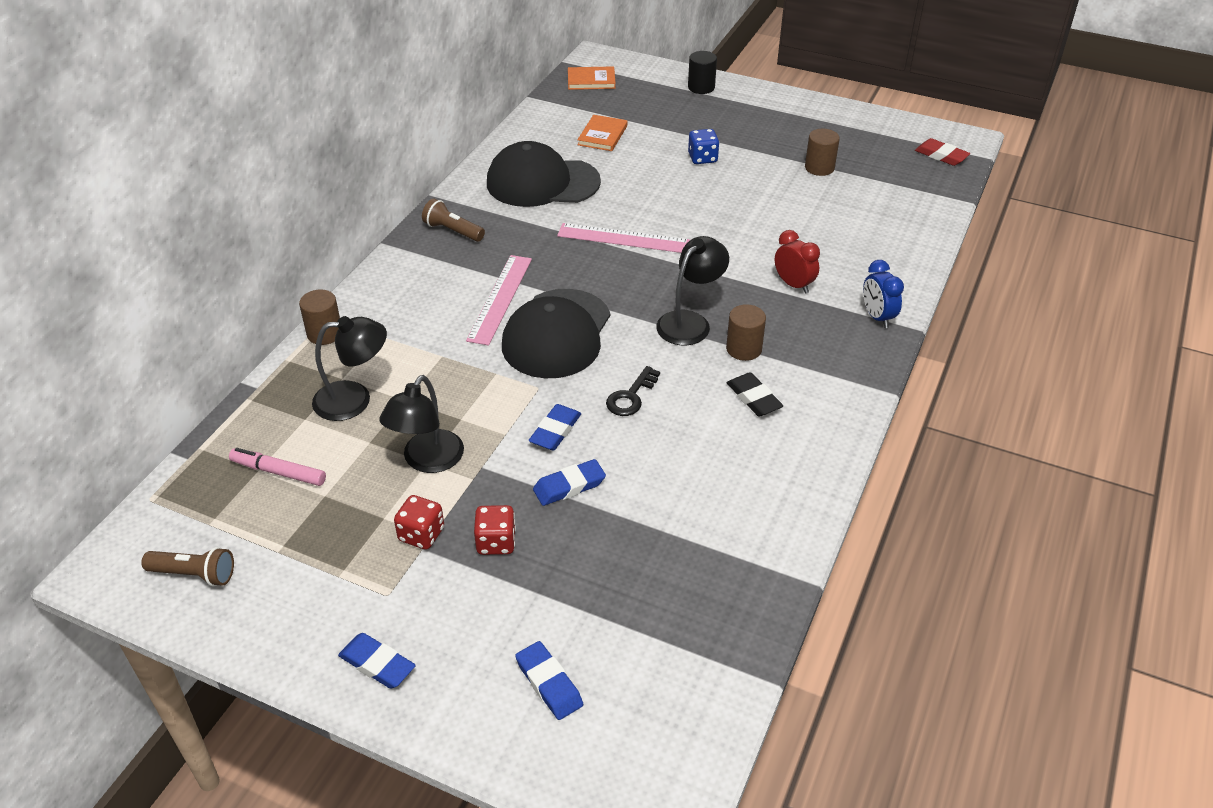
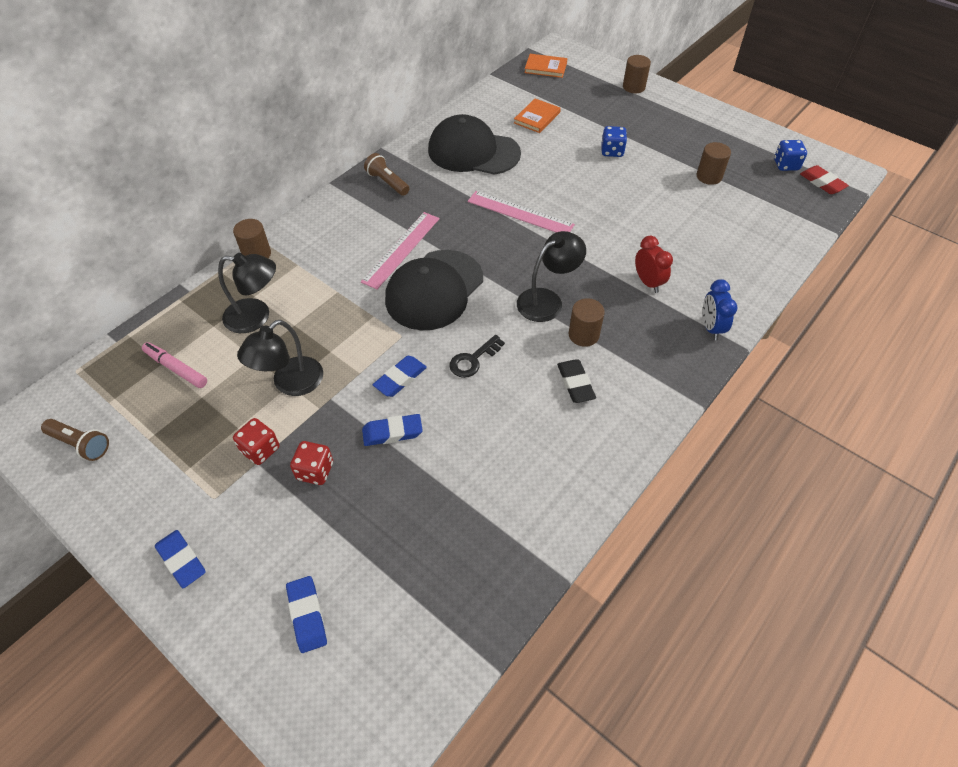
camera: 15 degrees right, 10 degrees up
(701, 87) = (633, 87): black cylinder -> brown cylinder
(897, 144) = (786, 165): none -> blue dice

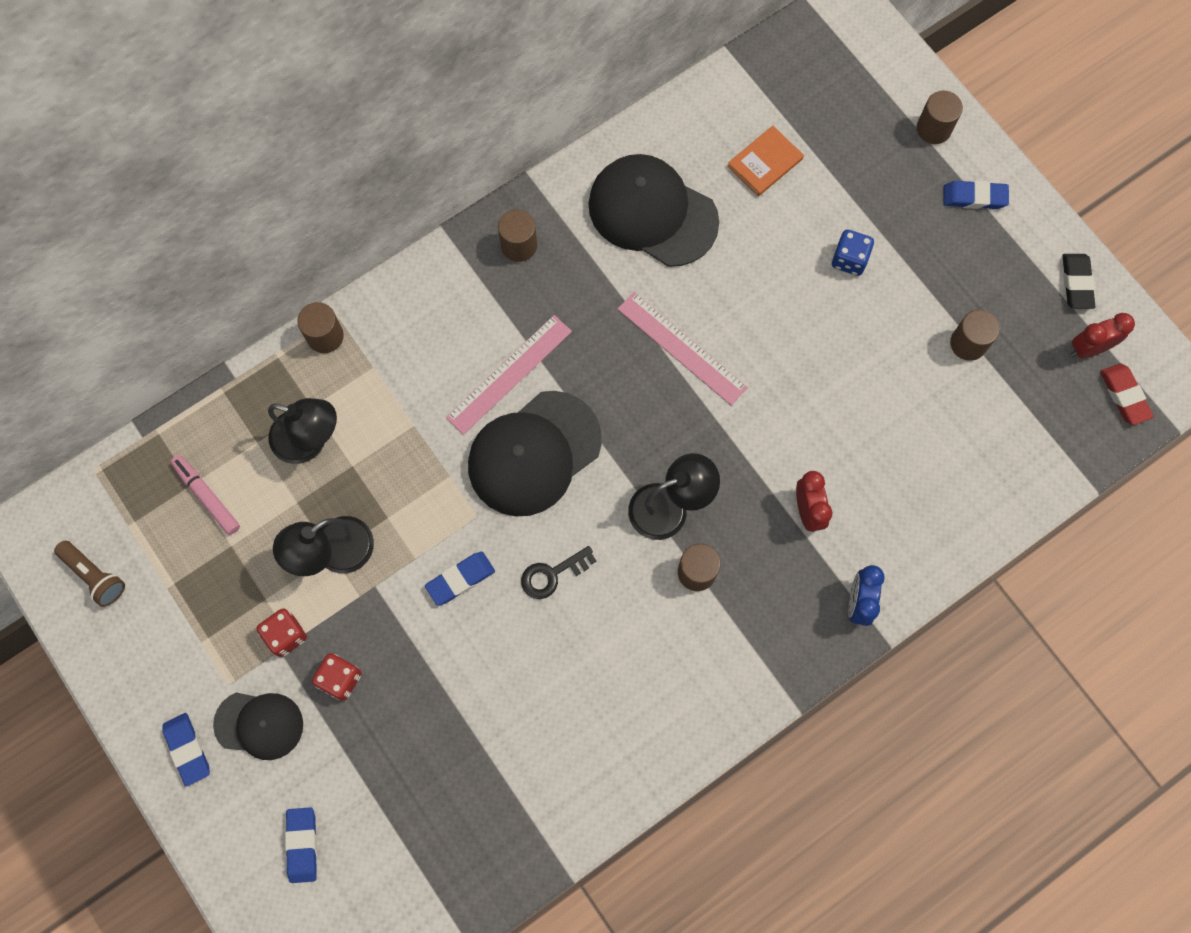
camera: 15 degrees right, 20 degrees up
(247, 523) = (259, 724): none -> black cap
(387, 182) = (519, 245): brown flashlight -> brown cylinder
(392, 432) = (434, 651): blue eraser -> blue eraser (974, 197)
(545, 67) = (814, 52): orange book -> none
(575, 383) = (662, 640): black eraser -> black eraser (1076, 283)
(786, 165) = (1089, 348): blue dice -> red clock

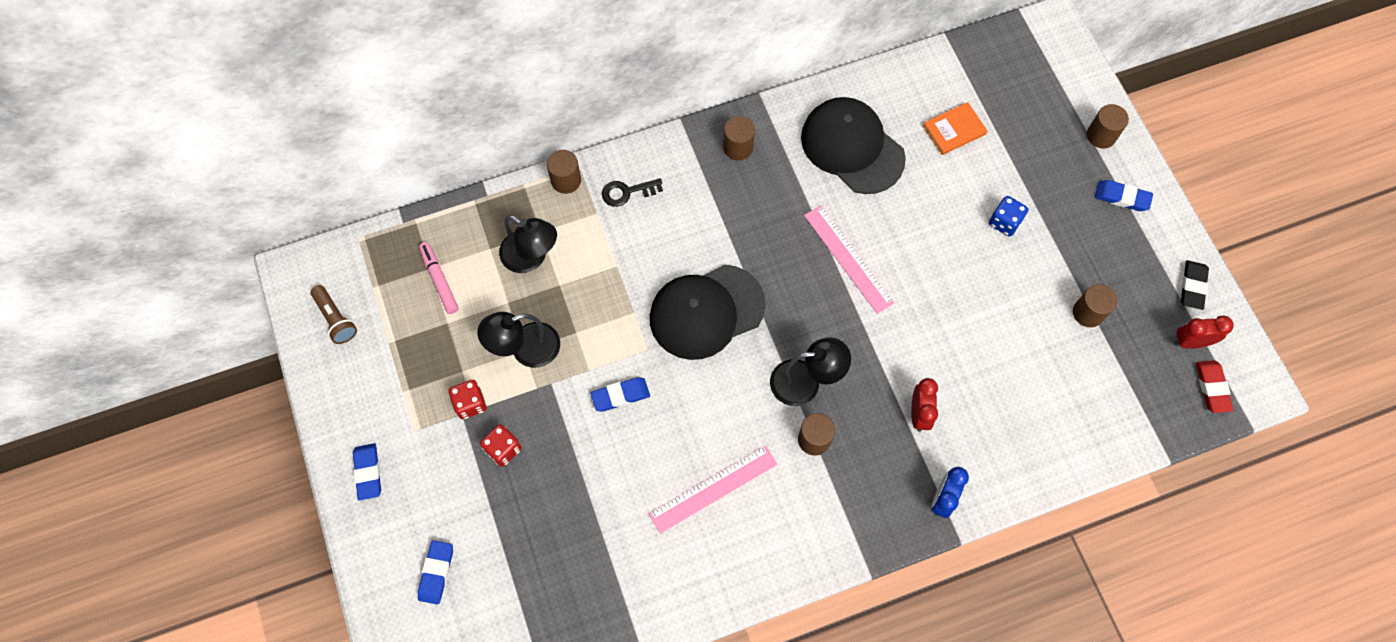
camera: 15 degrees right, 5 degrees down
(259, 724) = (429, 468): black cap -> none
(509, 374) = (703, 245): pink ruler -> pink ruler (713, 489)
(552, 574) = (695, 411): black key -> black key (627, 192)

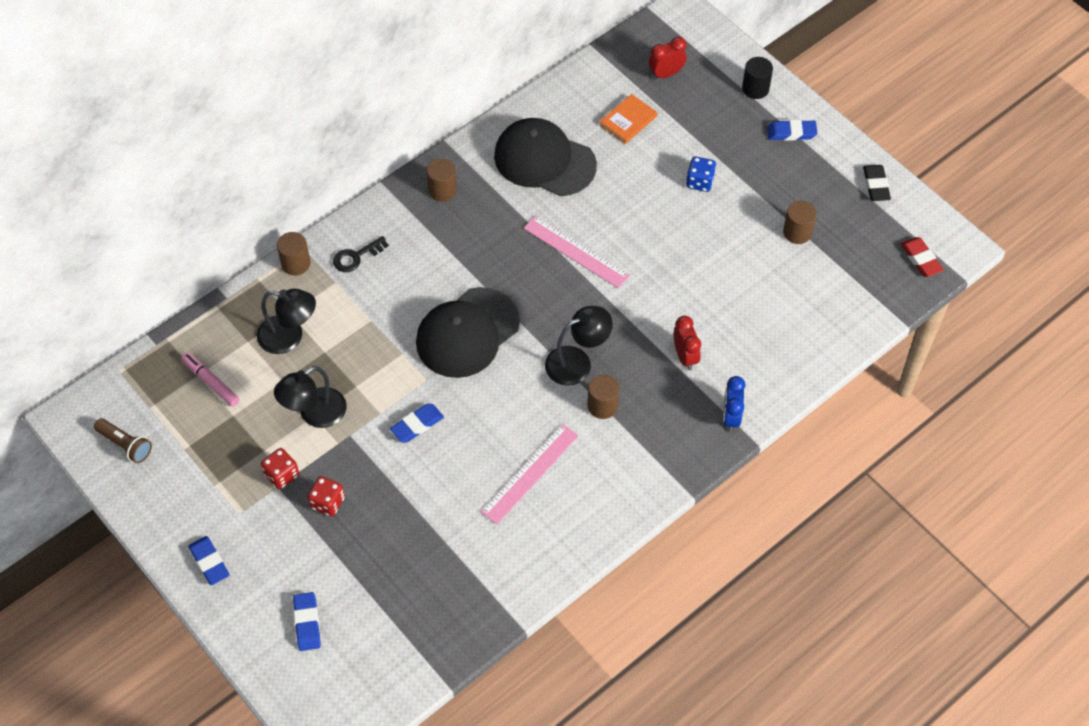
camera: 20 degrees left, 10 degrees down
(1101, 135) = (755, 88): brown cylinder -> black cylinder
(1190, 342) = (890, 229): red clock -> red clock (666, 74)

